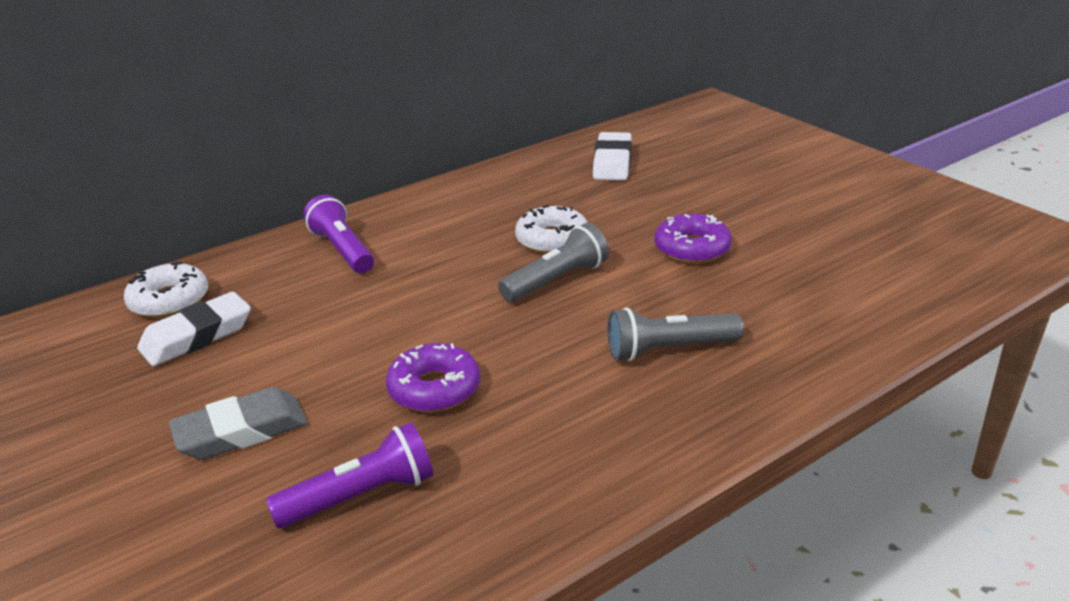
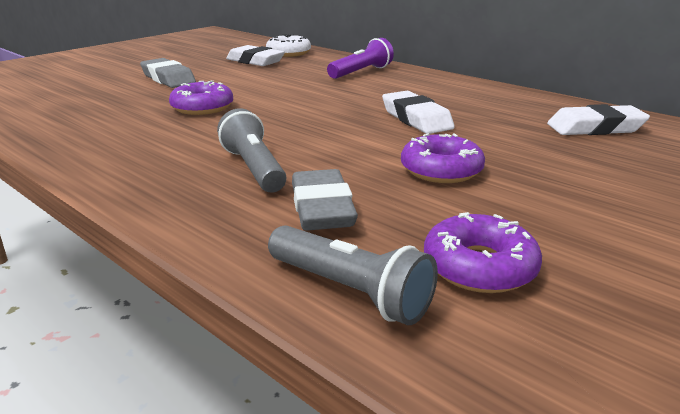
camera: 75 degrees right, 5 degrees down
(361, 496) = (104, 104): purple flashlight -> none
(552, 240) = (416, 119): white donut -> white eraser
(556, 280) = (351, 125): grey flashlight -> grey flashlight (350, 291)
(765, 316) = (322, 208): none -> grey eraser
(855, 262) = (479, 266): none -> purple donut

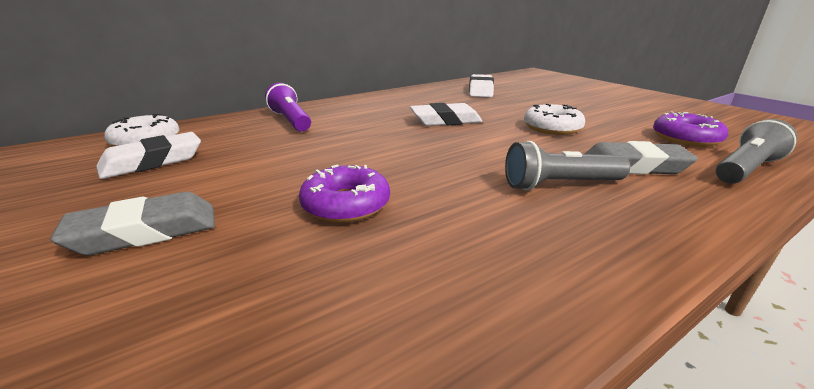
camera: 75 degrees left, 0 degrees up
(441, 170) = (552, 128): purple donut -> white donut

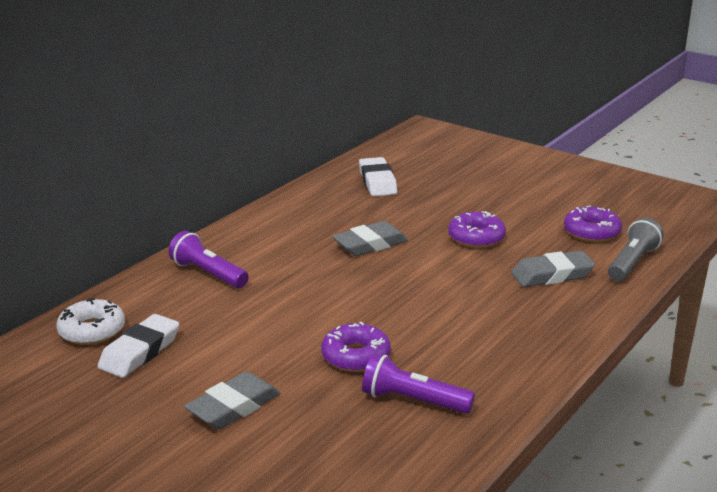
camera: 20 degrees left, 0 degrees up
(368, 279) = (413, 401): none -> purple flashlight
(445, 120) = (370, 244): white eraser -> grey eraser
(552, 128) = (476, 237): white donut -> purple donut
(559, 184) = (501, 306): grey flashlight -> none

